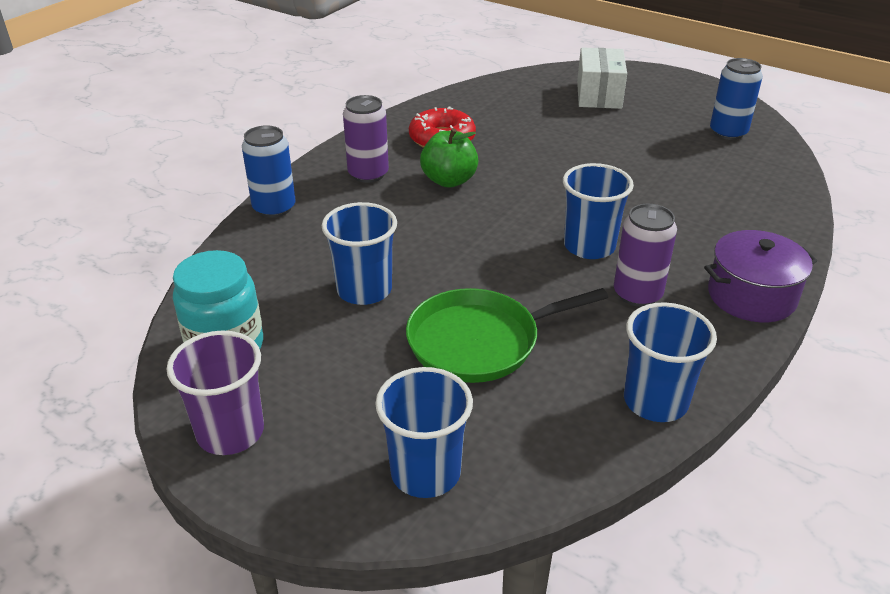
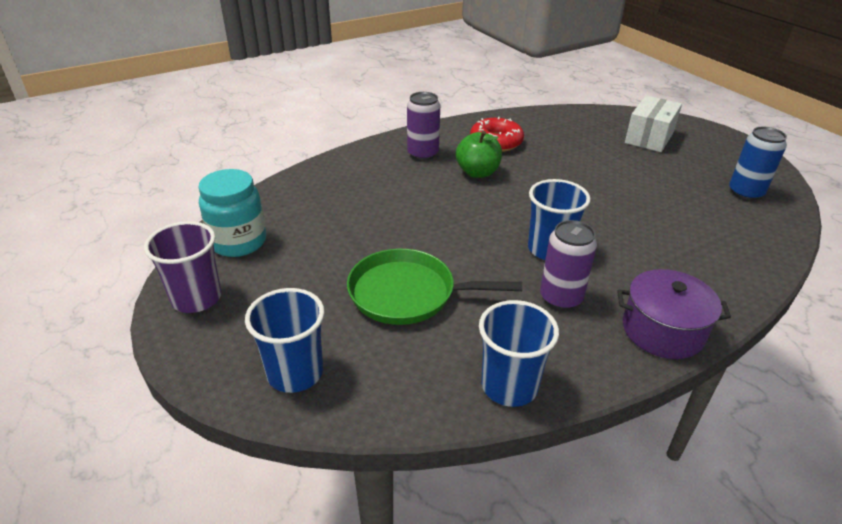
camera: 25 degrees right, 0 degrees up
(274, 208) = (341, 160): blue can -> none
(364, 290) = (356, 232): blue cup -> none

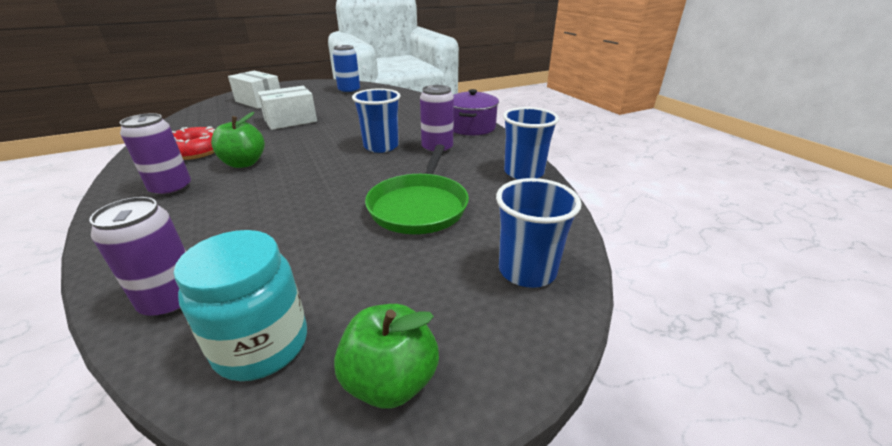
camera: 85 degrees left, 5 degrees down
(196, 298) = (390, 380): purple cup -> green apple
(284, 199) = (172, 301): none -> purple can
(598, 172) = (290, 121): none -> white box

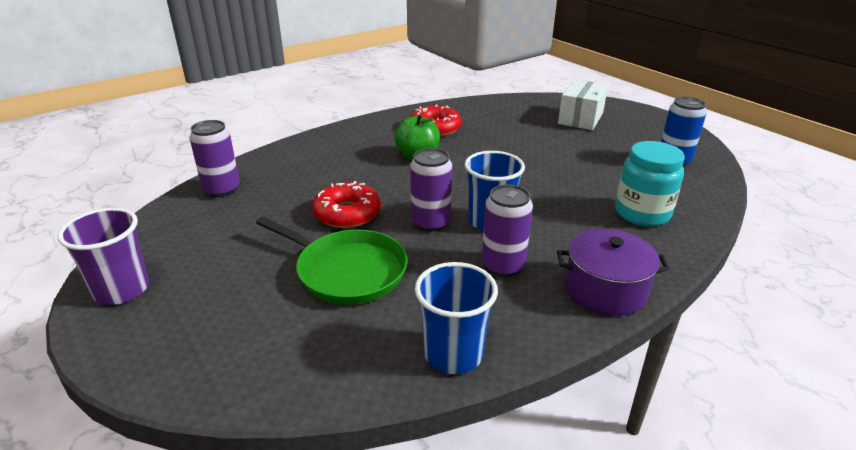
camera: 80 degrees right, 0 degrees up
(171, 189) = (363, 142): purple can -> purple can (430, 222)
(262, 345) = (171, 232): turquoise jar -> turquoise jar (642, 213)
(290, 121) = (534, 150): white box -> none
(323, 203) = (347, 214): none -> red donut
(390, 380) = (122, 290): green apple -> purple cup
(419, 206) = (347, 271): green pan -> green pan turned 150 degrees counterclockwise
(527, 270) = (225, 357): blue cup -> none

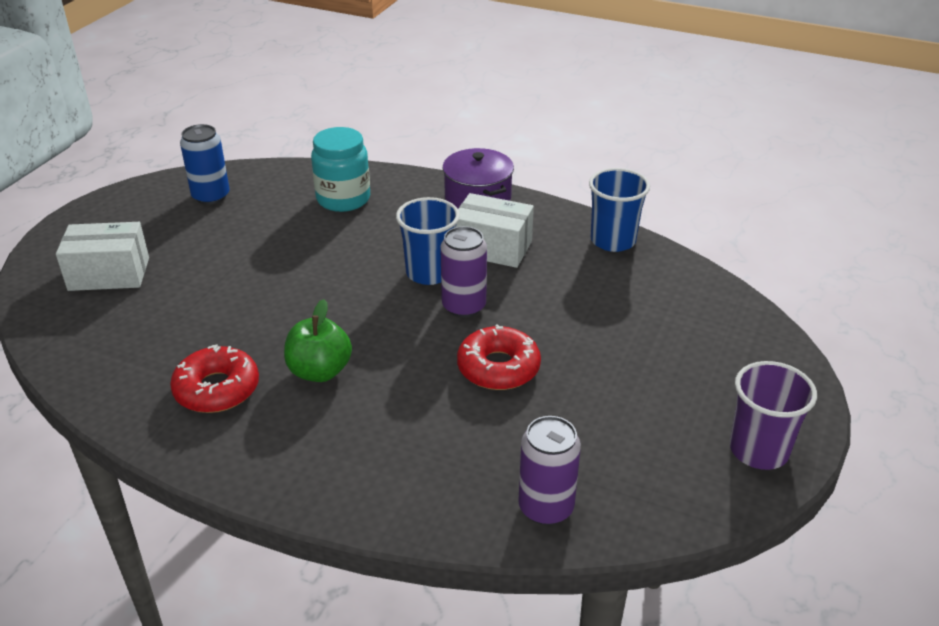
camera: 120 degrees left, 5 degrees up
(347, 271) = (584, 324): green pan -> none
(503, 265) = (492, 248): purple can -> white box

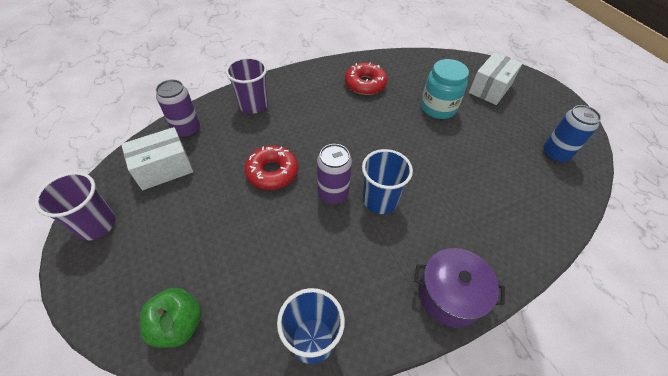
camera: 130 degrees right, 15 degrees up
(320, 371) = (343, 115): green apple -> green apple (178, 324)
(343, 199) = (507, 213): turquoise jar -> turquoise jar (438, 108)
(407, 476) = (253, 105): none -> purple cup
(492, 248) = (376, 252): white box -> white box (164, 168)

